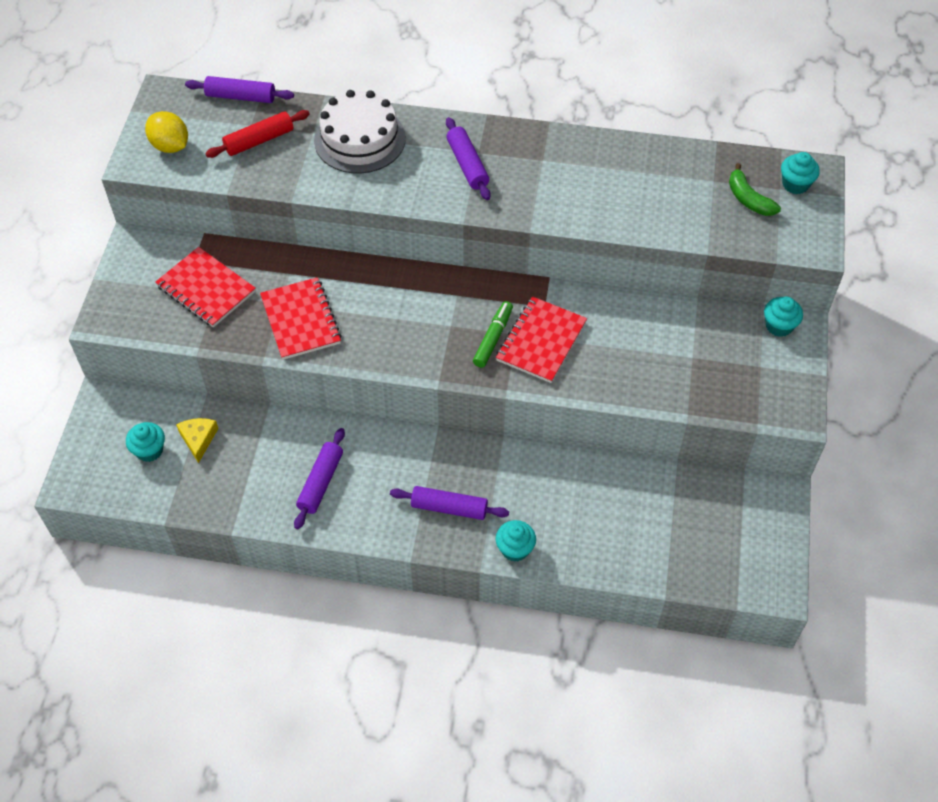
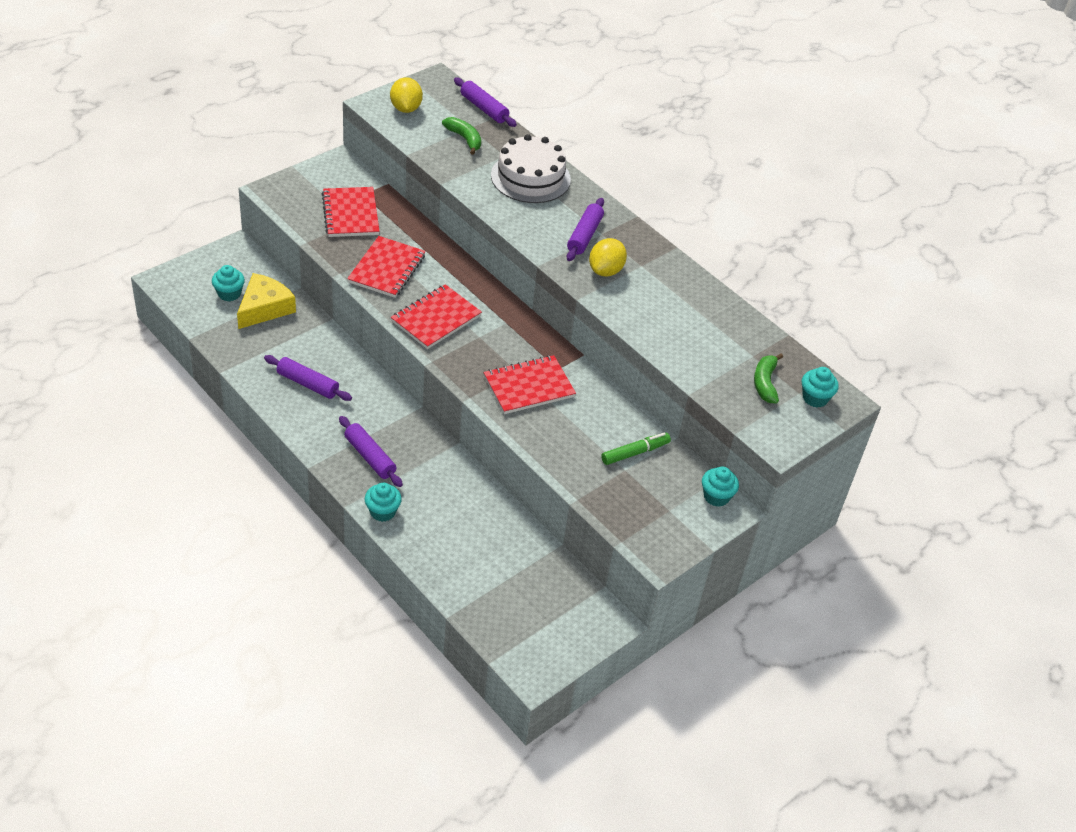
camera: 35 degrees right, 10 degrees down
(198, 439) = (264, 308): yellow cheese -> yellow cheese, size x1.65
(259, 140) = (464, 139): red rolling pin -> green banana
(320, 482) = (308, 384): purple rolling pin -> purple rolling pin turned 60 degrees clockwise
(396, 336) = (436, 318): none -> red notebook
(493, 338) = (498, 363): green marker -> green marker (634, 453)
(521, 186) = (605, 270): none -> yellow lemon

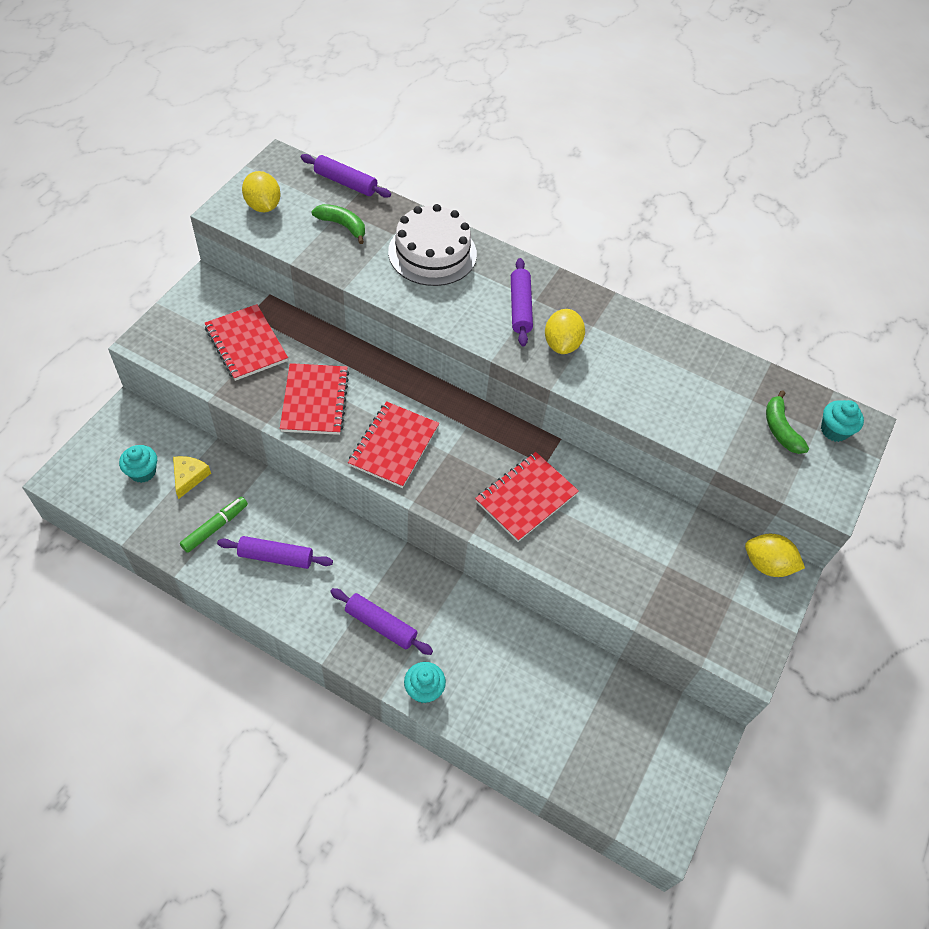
camera: 20 degrees left, 10 degrees up
(264, 308) = (189, 477): yellow cheese -> yellow cheese, size x0.61
(634, 453) = (666, 541): green marker -> green marker (215, 527)
(716, 496) = (767, 564): turquoise cupcake -> yellow lemon

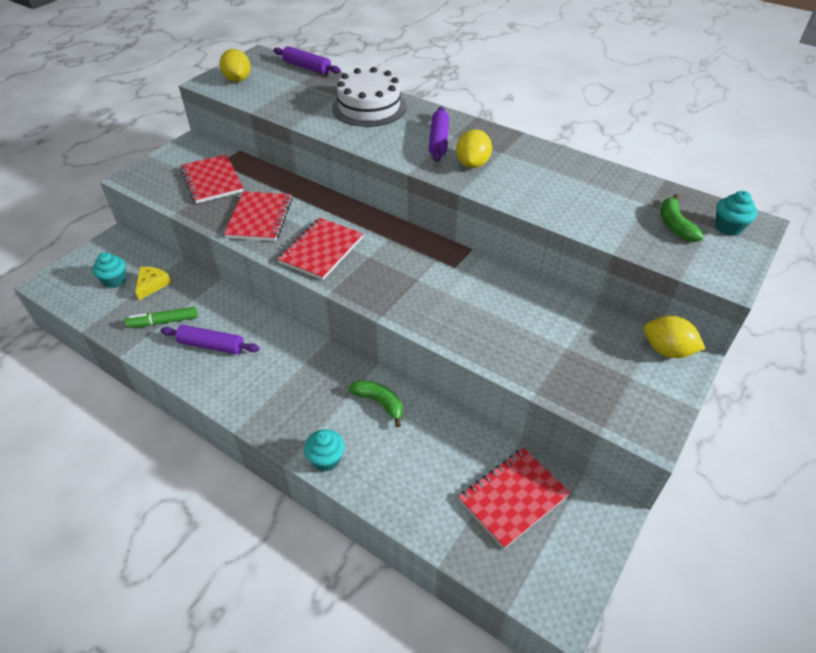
camera: 10 degrees right, 10 degrees down
(215, 527) = (164, 322): green marker -> green marker turned 150 degrees counterclockwise
(342, 226) = (298, 91): green banana -> green banana (379, 403)
(381, 625) = (295, 403): purple rolling pin -> none
(526, 497) = (435, 290): red notebook -> red notebook (513, 498)

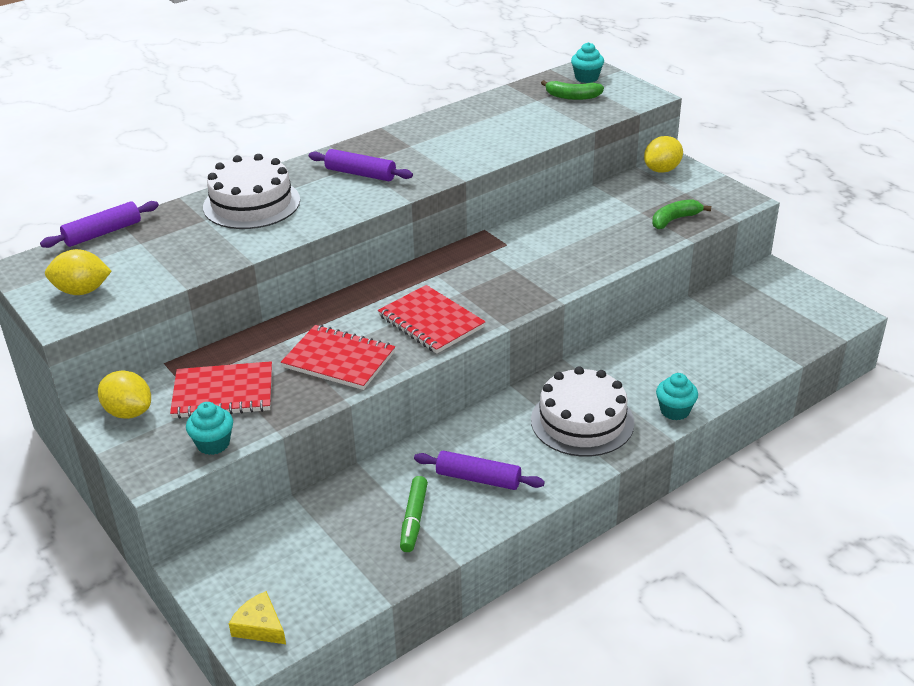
camera: 70 degrees left, 10 degrees down
(115, 280) = (298, 567): turquoise cupcake -> turquoise cupcake (213, 444)
(152, 285) = (332, 527): yellow cheese -> yellow cheese (260, 626)
(211, 345) = (478, 478): purple rolling pin -> purple rolling pin turned 75 degrees clockwise
(294, 394) = (582, 421): none -> white cake
(379, 403) = (616, 366): green banana -> green banana (674, 220)
(472, 164) = (419, 164): yellow lemon -> yellow lemon (128, 412)
(513, 498) = (745, 313): red notebook -> none

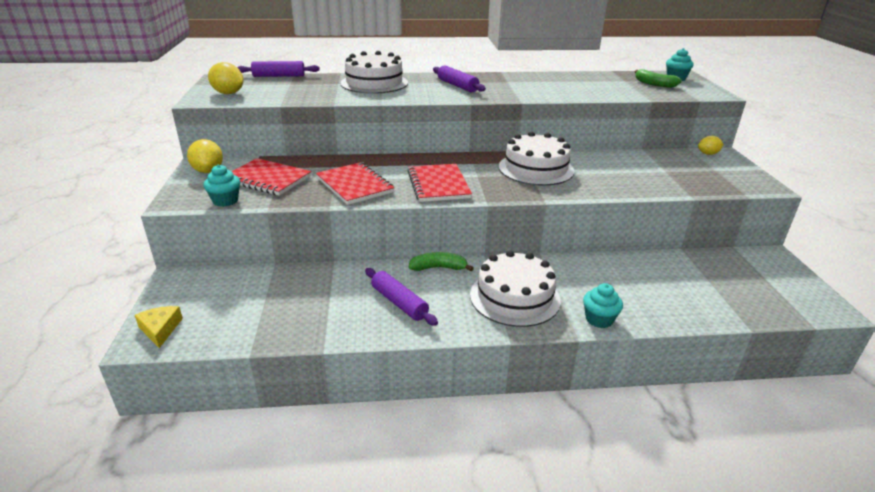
camera: 30 degrees right, 5 degrees down
(414, 519) = (328, 309): green marker -> none
(511, 257) = (536, 169): none -> white cake
(662, 170) = (708, 154): yellow lemon -> yellow lemon, size x0.64
(674, 220) = (691, 183): green banana -> green banana (438, 268)

